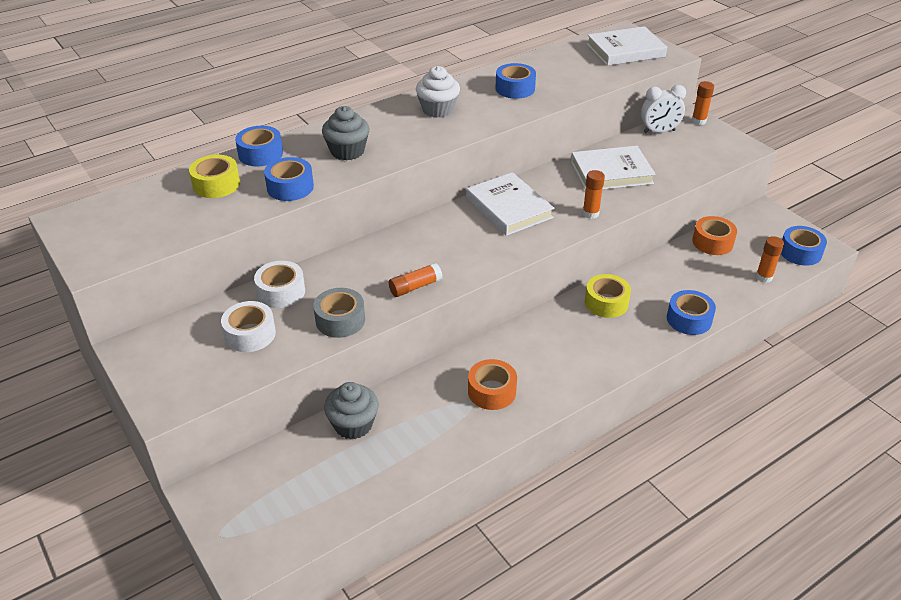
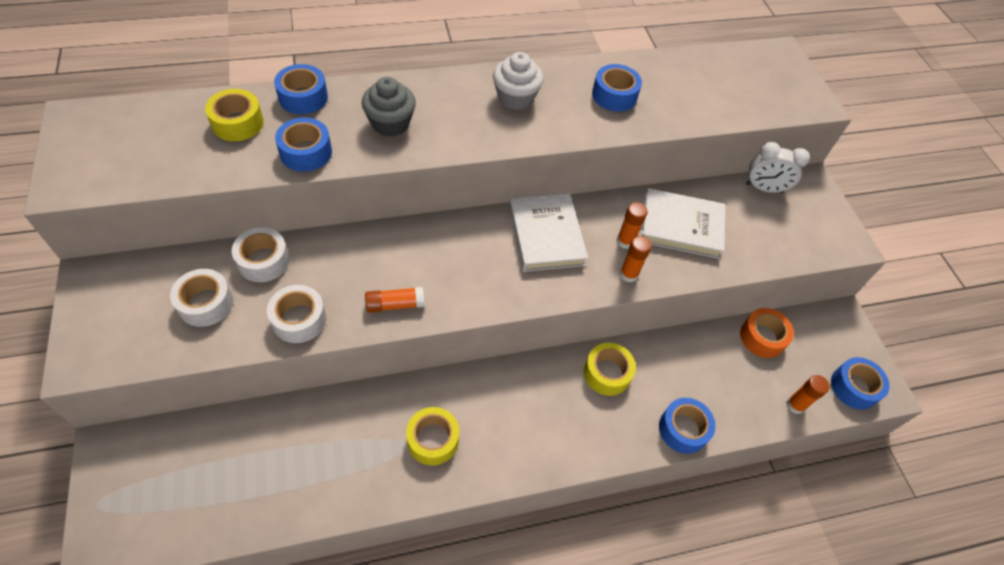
camera: 15 degrees right, 15 degrees up
(340, 320) = (299, 319): grey tape -> white tape
(353, 424) = (281, 425): grey cupcake -> none
(492, 391) = (433, 440): orange tape -> yellow tape
(625, 51) = (768, 81): white book -> none
(698, 121) = (817, 188): orange glue stick -> orange glue stick (625, 241)

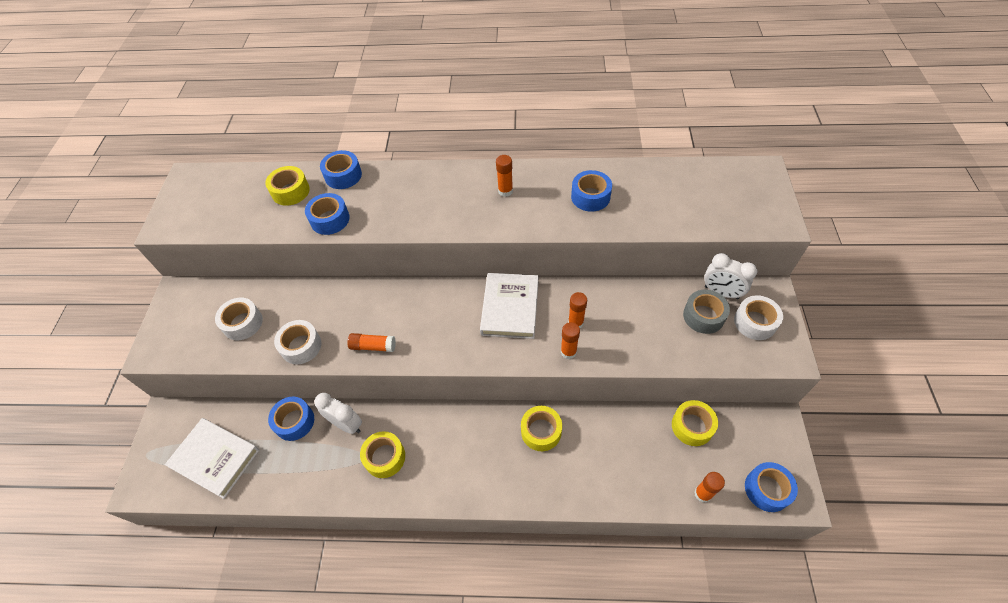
camera: 25 degrees right, 0 degrees up
(263, 261) = (291, 297): white tape -> white tape (755, 322)
(370, 410) = (346, 424): none -> white clock
(390, 123) = (399, 203): grey cupcake -> none
(515, 98) = (505, 191): white cupcake -> orange glue stick
(681, 226) = (630, 316): white book -> white book (215, 458)
(683, 429) = (591, 493): blue tape -> blue tape (294, 421)
(755, 215) = (703, 316): none -> grey tape
(762, 337) = (692, 426): orange tape -> yellow tape

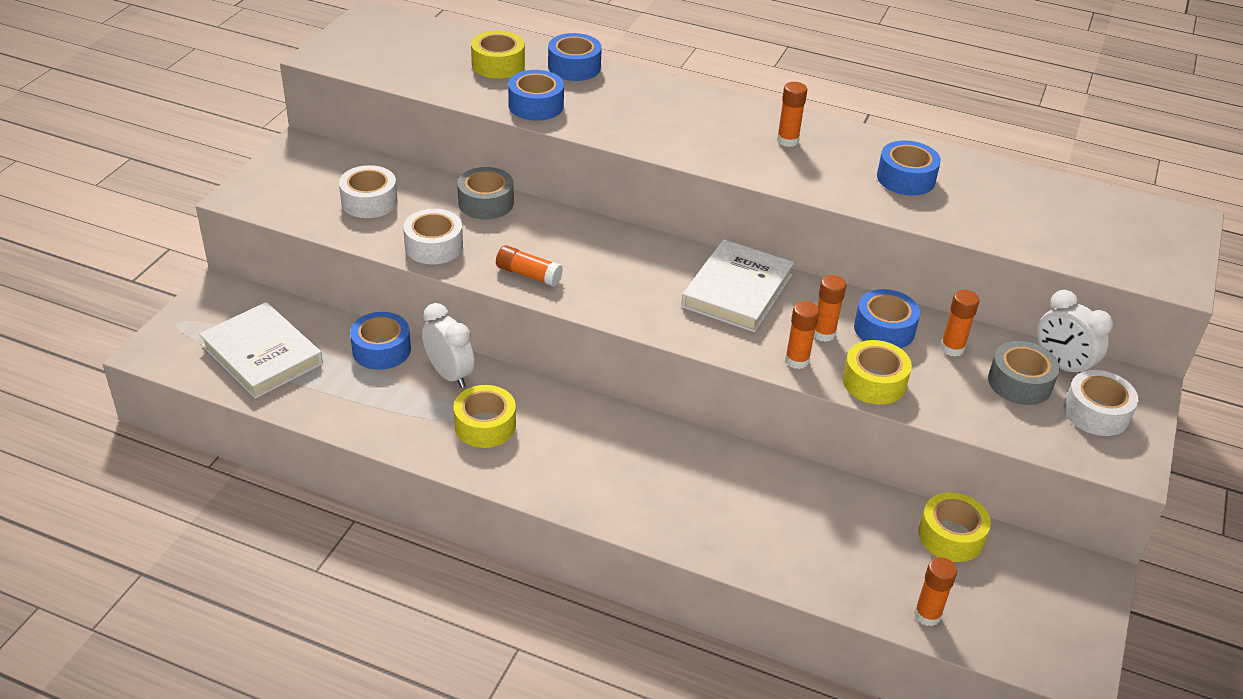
camera: 15 degrees right, 15 degrees down
(322, 294) = (486, 203): none -> grey tape
(541, 431) = (719, 469): yellow tape -> yellow tape (874, 382)
(654, 304) = (952, 348): none -> orange glue stick
(767, 489) = (1031, 644): blue tape -> blue tape (884, 329)

